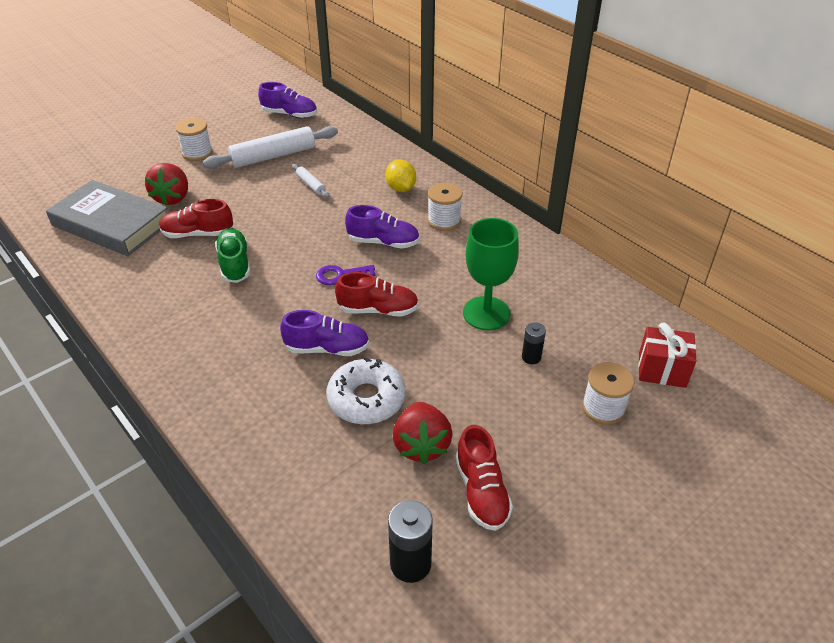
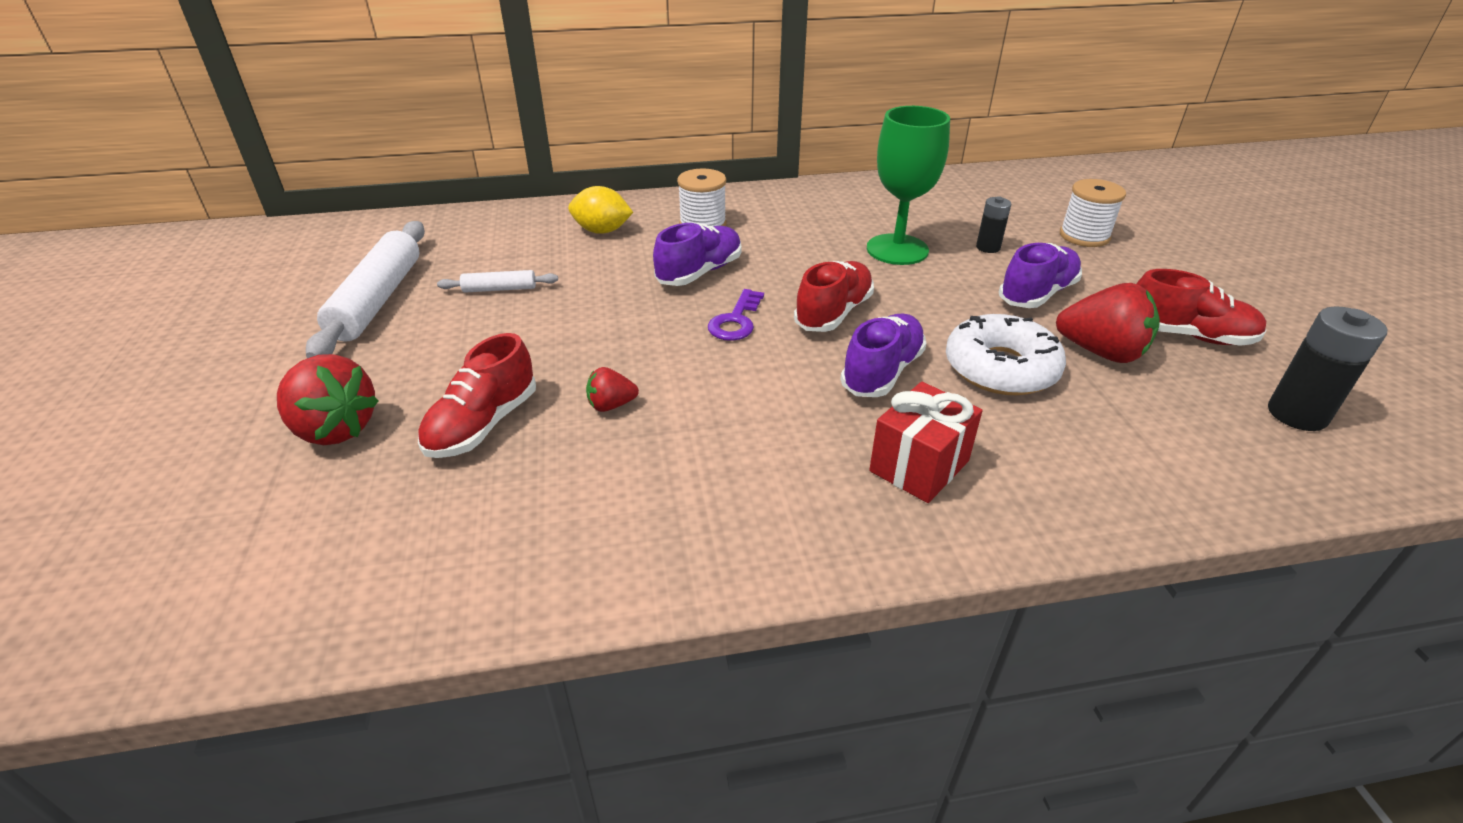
camera: 60 degrees left, 5 degrees down
(111, 224) = (305, 531): grey book -> none
(197, 153) = (241, 369): white spool -> none
(235, 264) = (611, 405): green shoe -> red strawberry
(289, 114) = (291, 259): purple shoe -> purple shoe (1037, 294)
(662, 370) = (1044, 196): red gift -> red gift (919, 466)

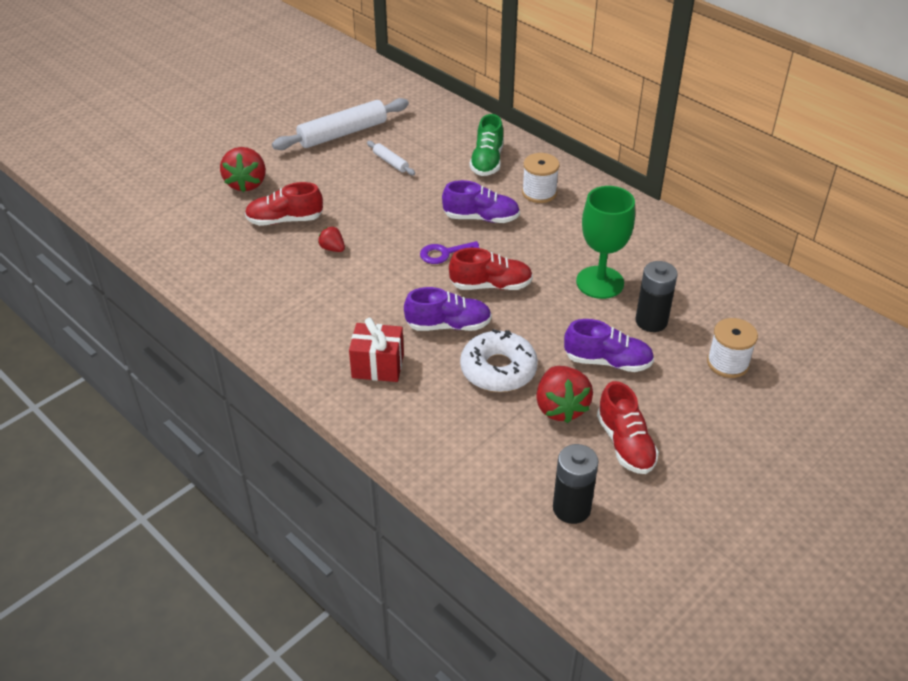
camera: 55 degrees right, 5 degrees up
(602, 231) = (487, 161): yellow lemon -> green shoe
(988, 247) = (651, 321): black battery -> black battery, size x1.67

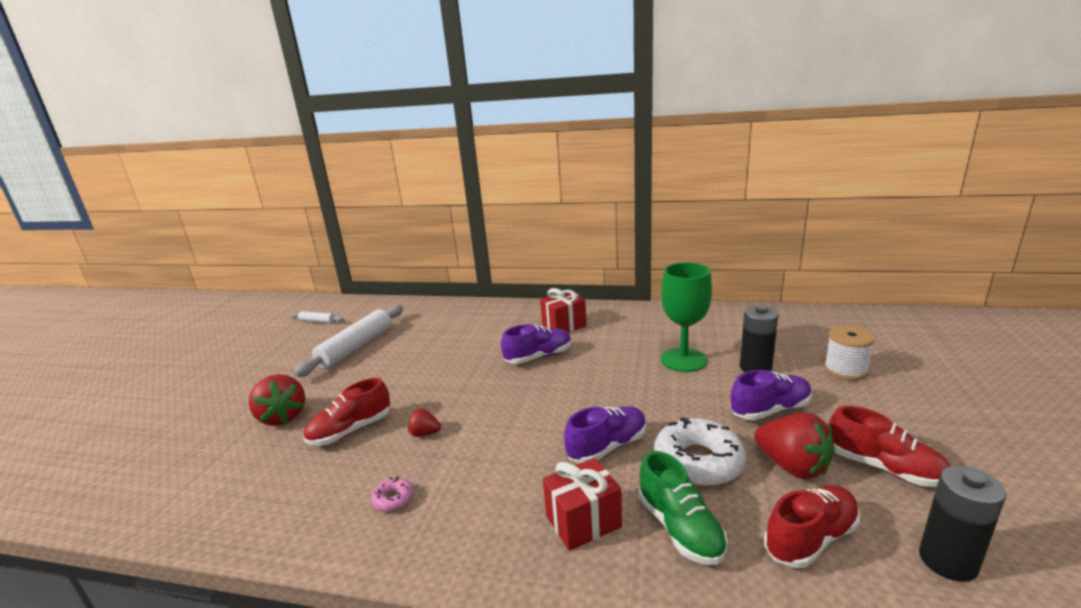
camera: 30 degrees left, 20 degrees down
(276, 289) = (393, 499): none -> pink donut
(390, 162) = (419, 350): white rolling pin -> white rolling pin (317, 321)
(445, 253) = (537, 392): purple key -> none
(487, 161) = (501, 322): green shoe -> green shoe (680, 528)
(491, 285) = (604, 398): red shoe -> red shoe (810, 538)
(539, 193) = (564, 325): white spool -> red gift

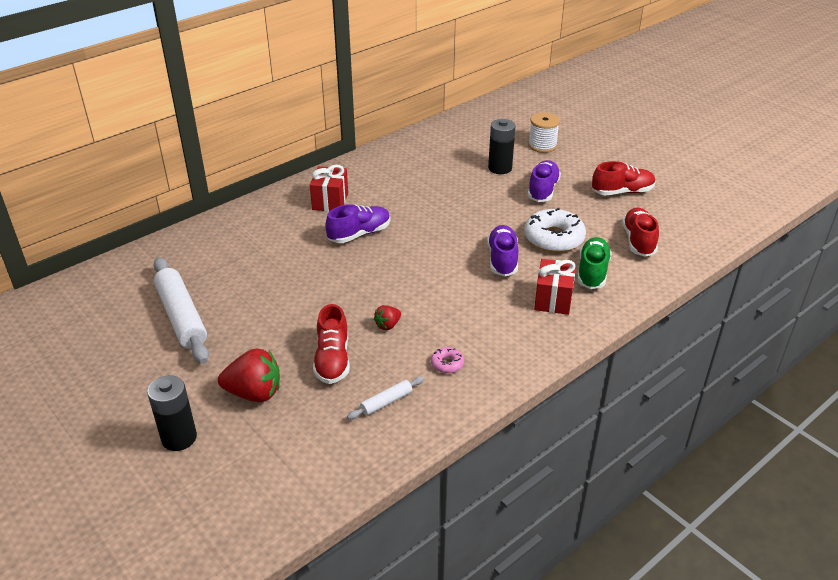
camera: 55 degrees left, 15 degrees up
(317, 321) = (68, 325): white rolling pin -> white rolling pin (386, 402)
(538, 357) = (359, 234): purple shoe -> purple shoe turned 45 degrees clockwise
(680, 528) = (592, 272): green shoe -> green shoe turned 90 degrees counterclockwise
(683, 360) = (454, 184): green goblet -> none
(792, 466) = (591, 214): red strawberry -> none
(947, 561) = (684, 218): black battery -> black battery (179, 438)

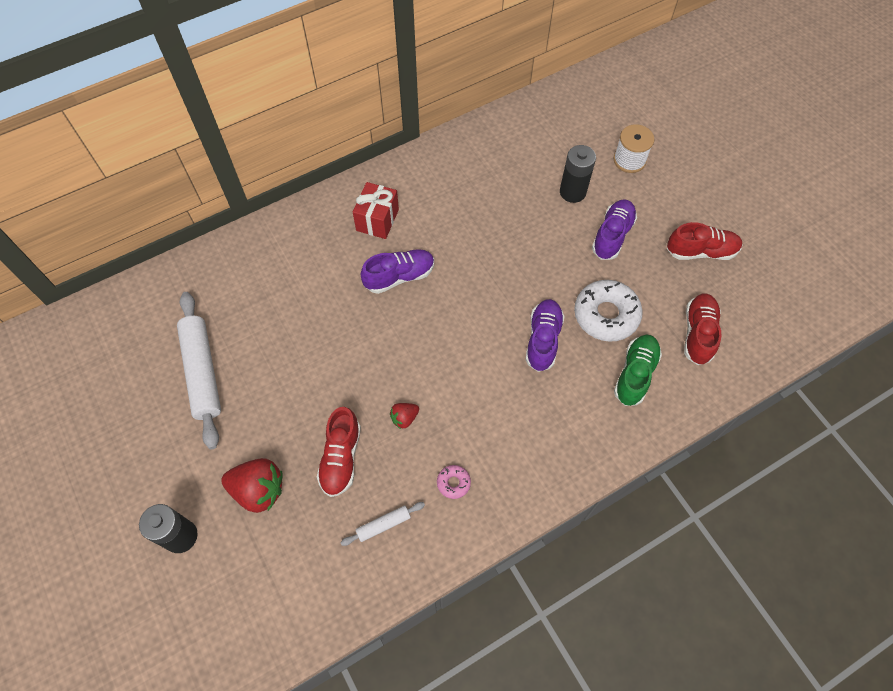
camera: 10 degrees right, 25 degrees up
(553, 299) = (582, 408): red gift -> none

